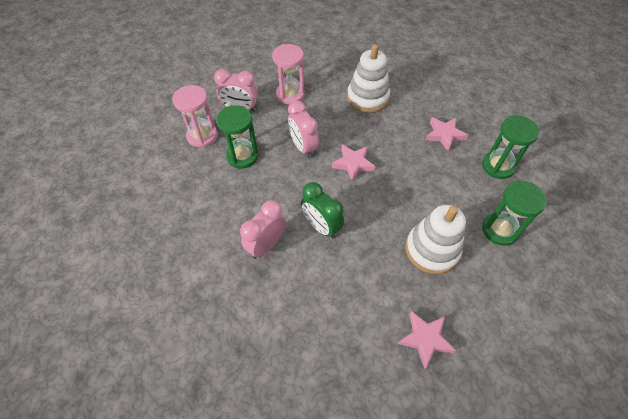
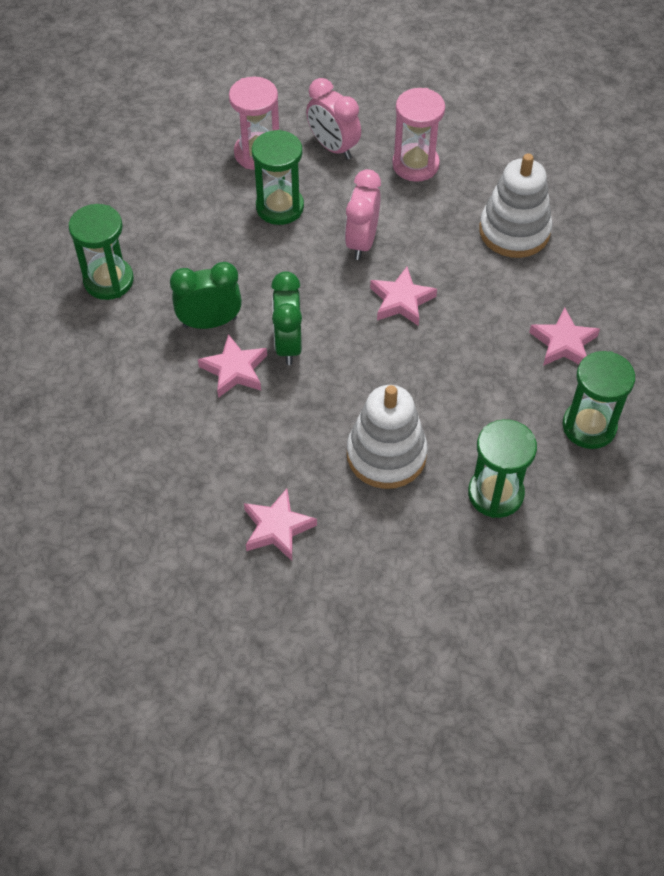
camera: 40 degrees right, 0 degrees up
(180, 263) = (108, 280): none -> green hourglass
(266, 245) = (210, 322): pink clock -> green clock
(307, 262) = (234, 370): none -> pink star

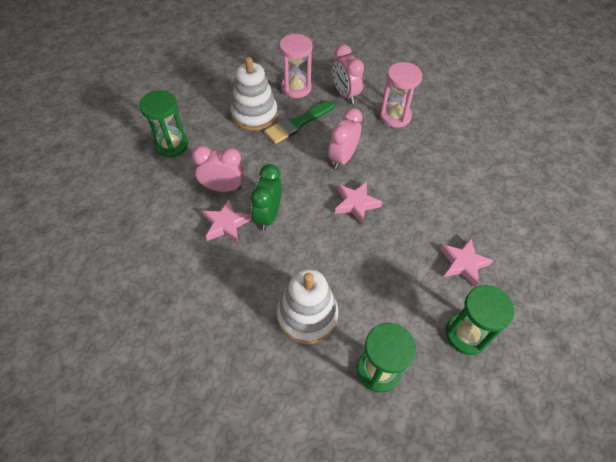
camera: 15 degrees right, 0 degrees up
(210, 322) = (223, 187): green clock -> pink clock
(277, 528) = (208, 351): pink star -> none
(280, 207) = (297, 123): green hourglass -> green brush
(514, 231) = (449, 174): white stacking toy -> white stacking toy (254, 114)

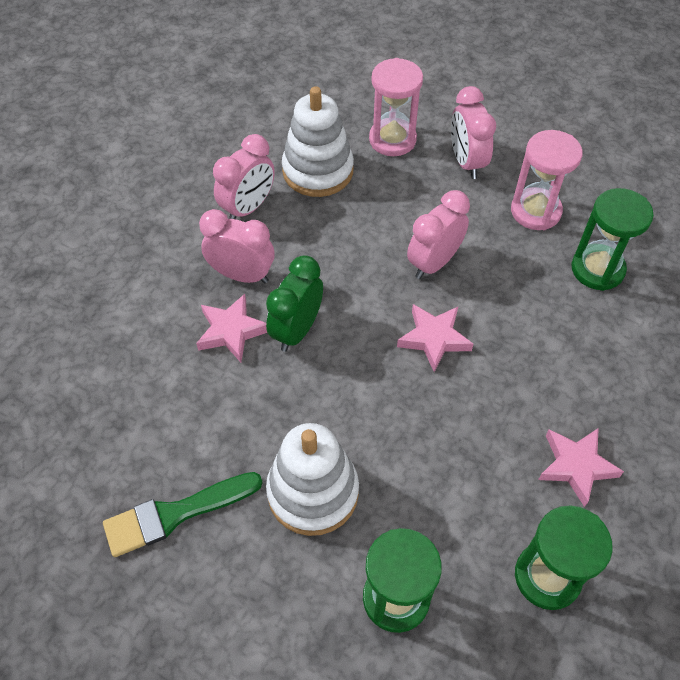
camera: 15 degrees right, 0 degrees up
(171, 145) = (184, 197): green hourglass -> green hourglass (597, 269)
(215, 144) = (248, 208): none -> pink clock
(297, 123) = (379, 196): green brush -> green brush (175, 514)

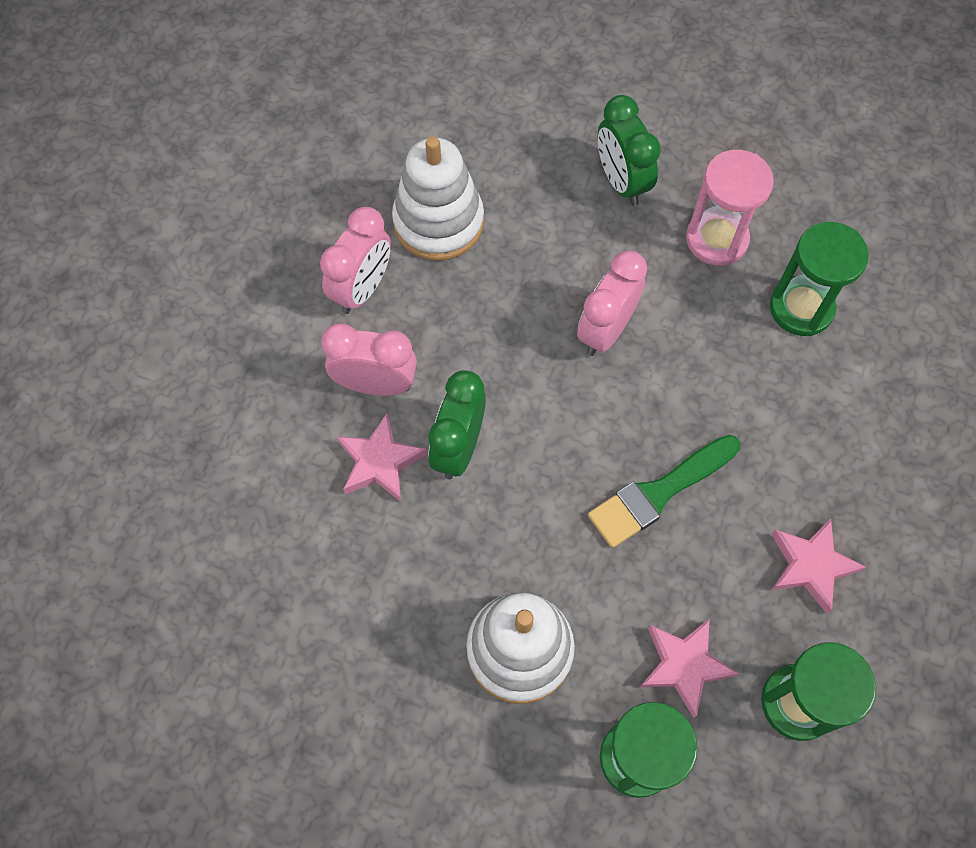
camera: 10 degrees left, 10 degrees up
(175, 514) = (367, 705): green brush -> green brush (658, 493)
(392, 139) = (523, 162): pink hourglass -> none
(434, 339) = (623, 432): pink star -> pink star (684, 666)
(466, 162) = (621, 182): pink clock -> green clock

